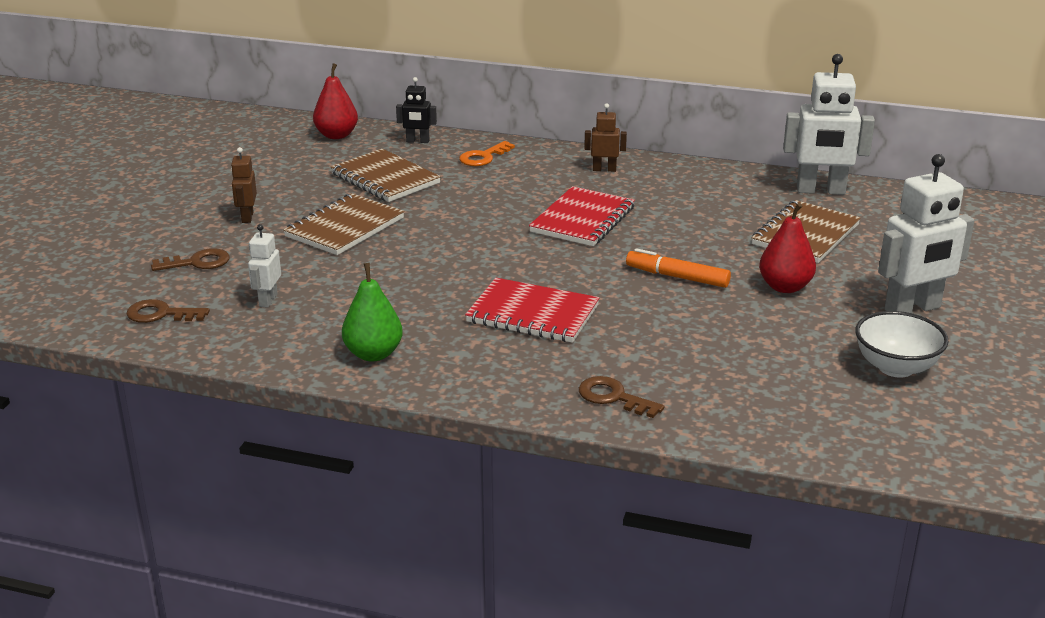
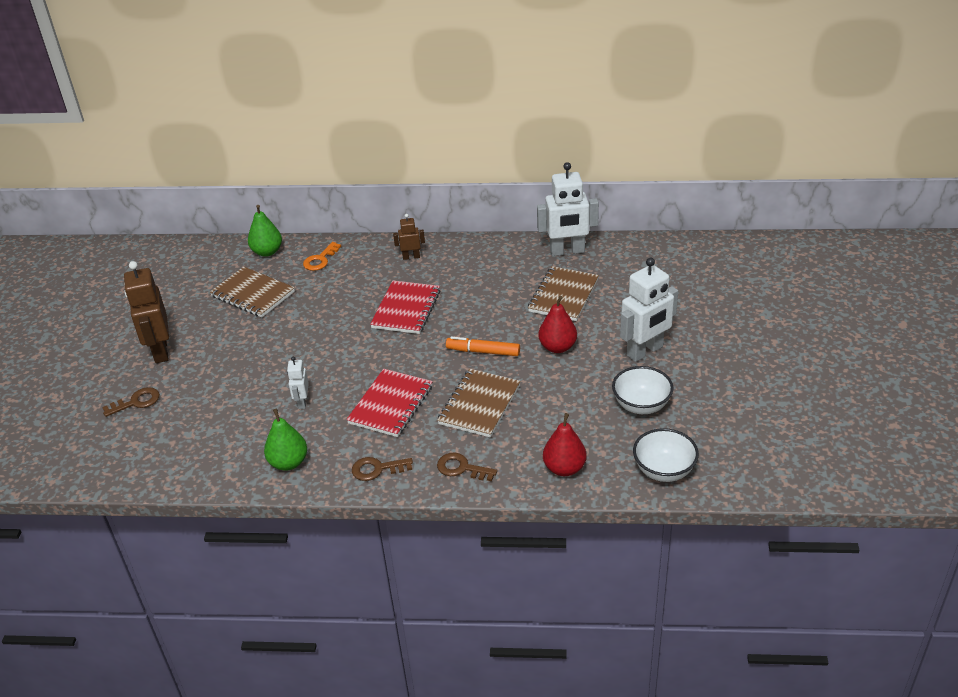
camera: 10 degrees left, 10 degrees up
(161, 314) = (125, 456): brown key -> brown key (377, 469)
(247, 217) = (160, 351): brown robot -> brown robot, size x1.95
(268, 300) = (199, 428): white robot -> white robot (302, 402)
(336, 135) = (204, 256): red pear -> red pear (564, 468)
(345, 227) = (236, 348): brown notebook -> brown notebook (479, 405)
(417, 141) = (267, 252): black robot -> green pear
(532, 314) = (391, 404): red notebook -> red notebook turned 75 degrees counterclockwise
(916, 447) = (664, 470): none -> white bowl

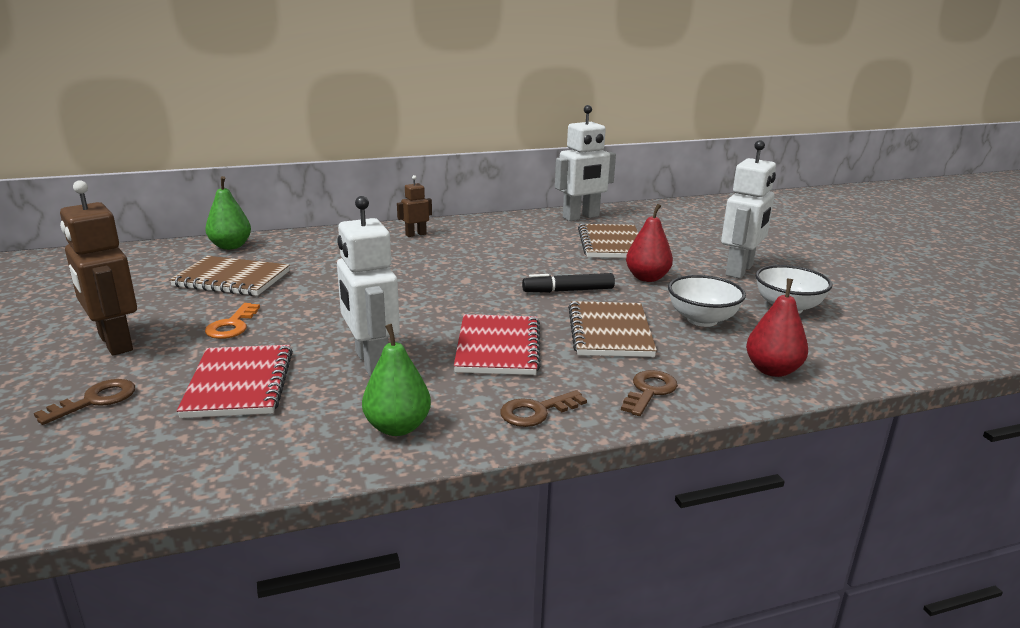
camera: 25 degrees left, 15 degrees down
(302, 402) = (371, 362): white robot -> white robot, size x1.95
(320, 260) = (305, 246): orange key -> orange key (232, 325)
(406, 309) = (444, 270): red notebook -> red notebook (239, 384)
(461, 468) = (649, 391): brown key -> brown key turned 120 degrees clockwise
(483, 351) = (568, 290): orange marker -> black marker
(664, 470) = (880, 354): white bowl -> white bowl (702, 320)

